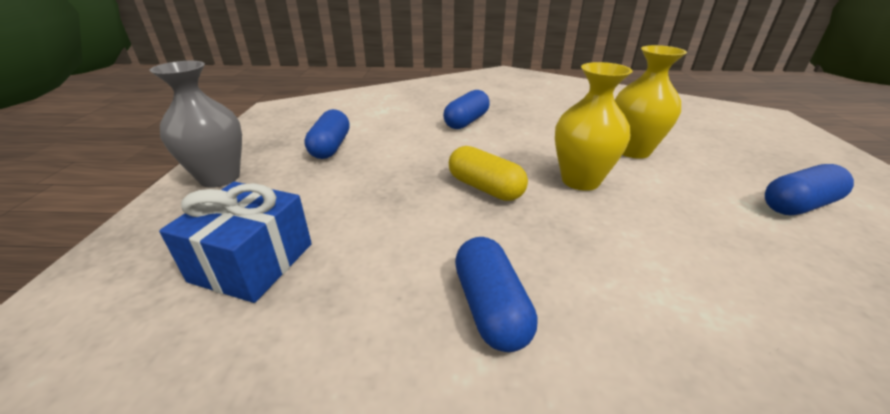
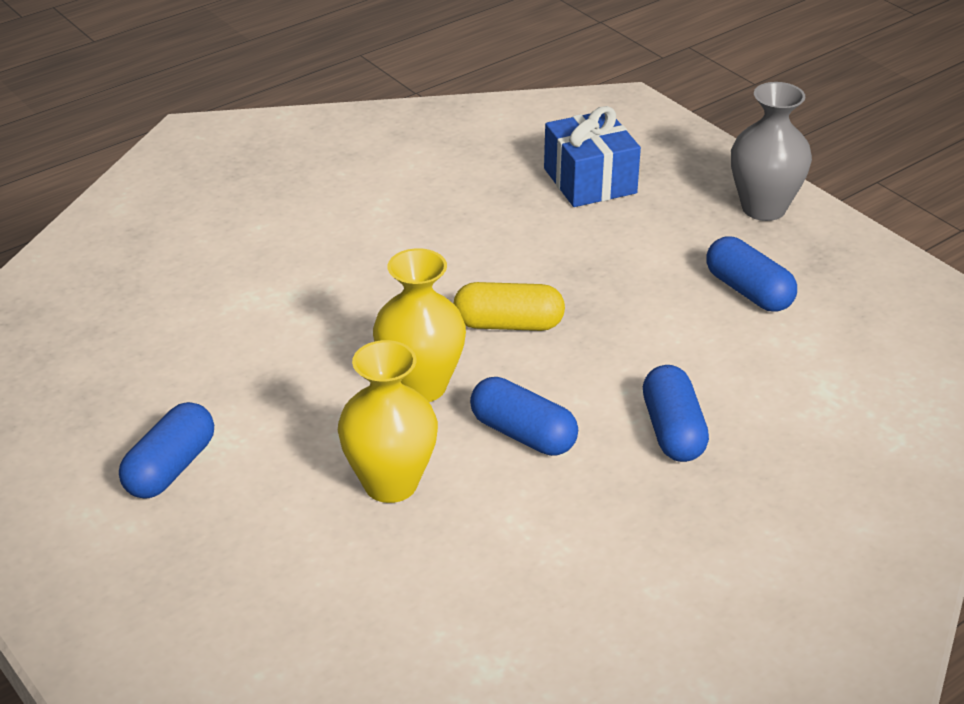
camera: 140 degrees right, 5 degrees up
(490, 307) = (399, 233): blue capsule -> blue capsule (523, 434)

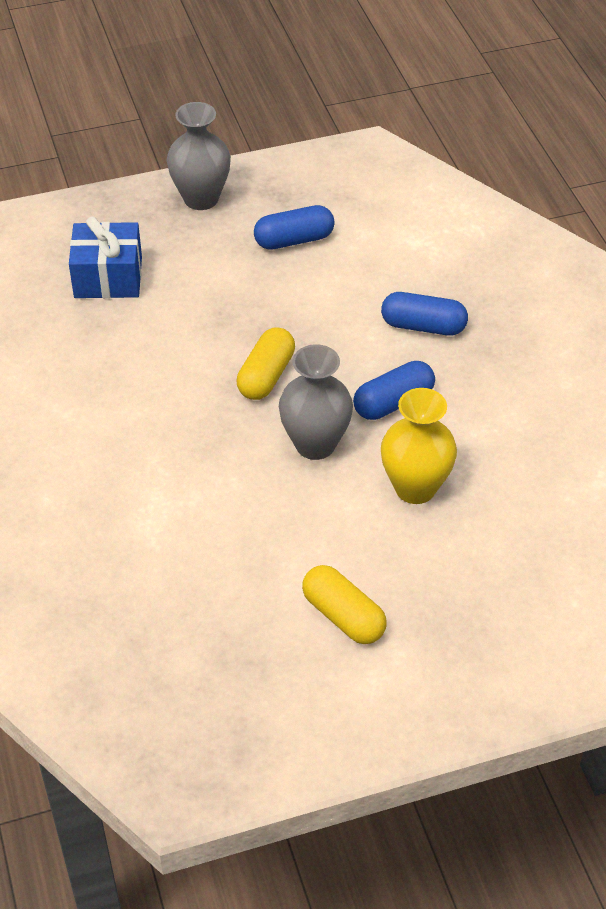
camera: 70 degrees left, 10 degrees up
(170, 468) = (343, 616): blue capsule -> yellow capsule
(421, 386) = (315, 444): yellow vase -> grey vase

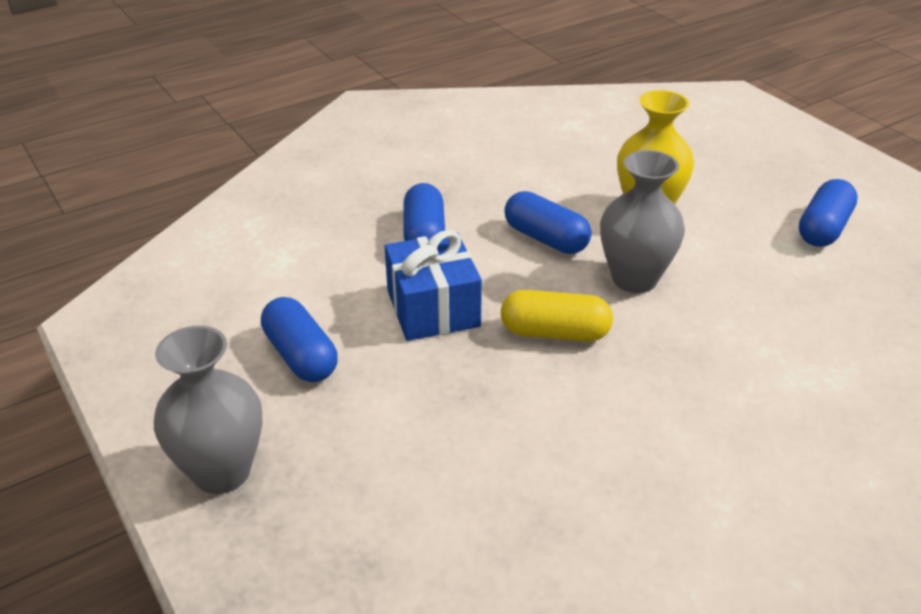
camera: 105 degrees left, 10 degrees down
(108, 277) = (433, 539): blue gift -> blue gift (433, 308)
(343, 616) = (823, 229): yellow capsule -> blue capsule

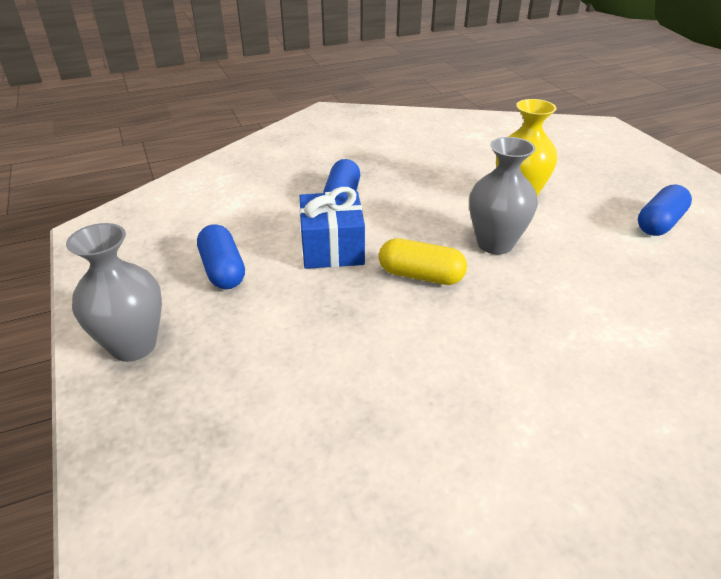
camera: 10 degrees right, 0 degrees up
(545, 239) = (433, 209): blue capsule -> none

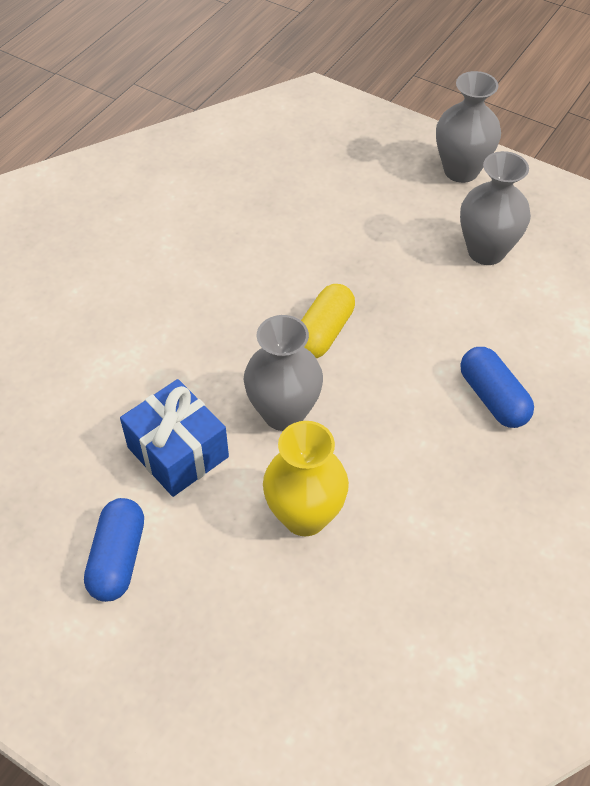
camera: 145 degrees right, 15 degrees up
(223, 270) = (486, 251): blue capsule -> grey vase
(332, 248) = (427, 322): blue gift -> blue gift (178, 452)
(420, 276) = (323, 332): yellow capsule -> yellow capsule turned 45 degrees counterclockwise

